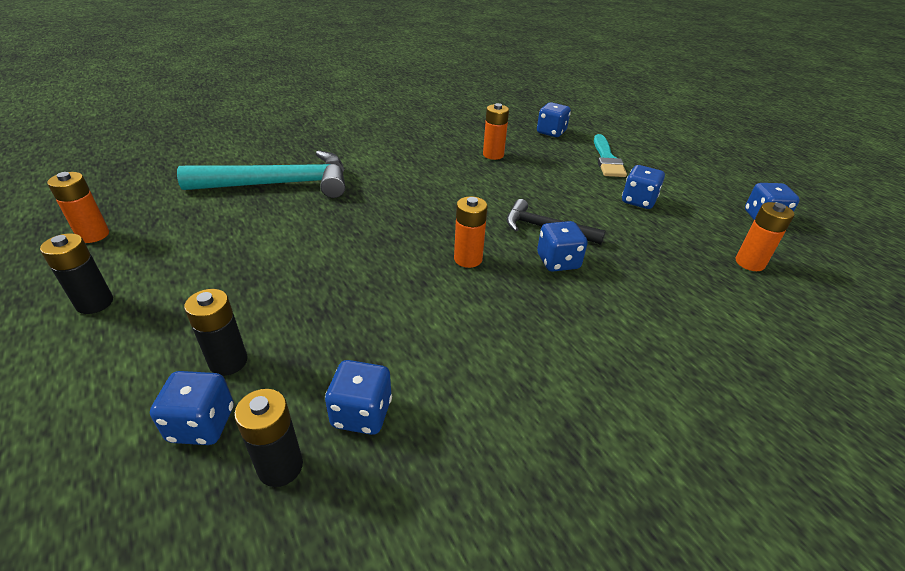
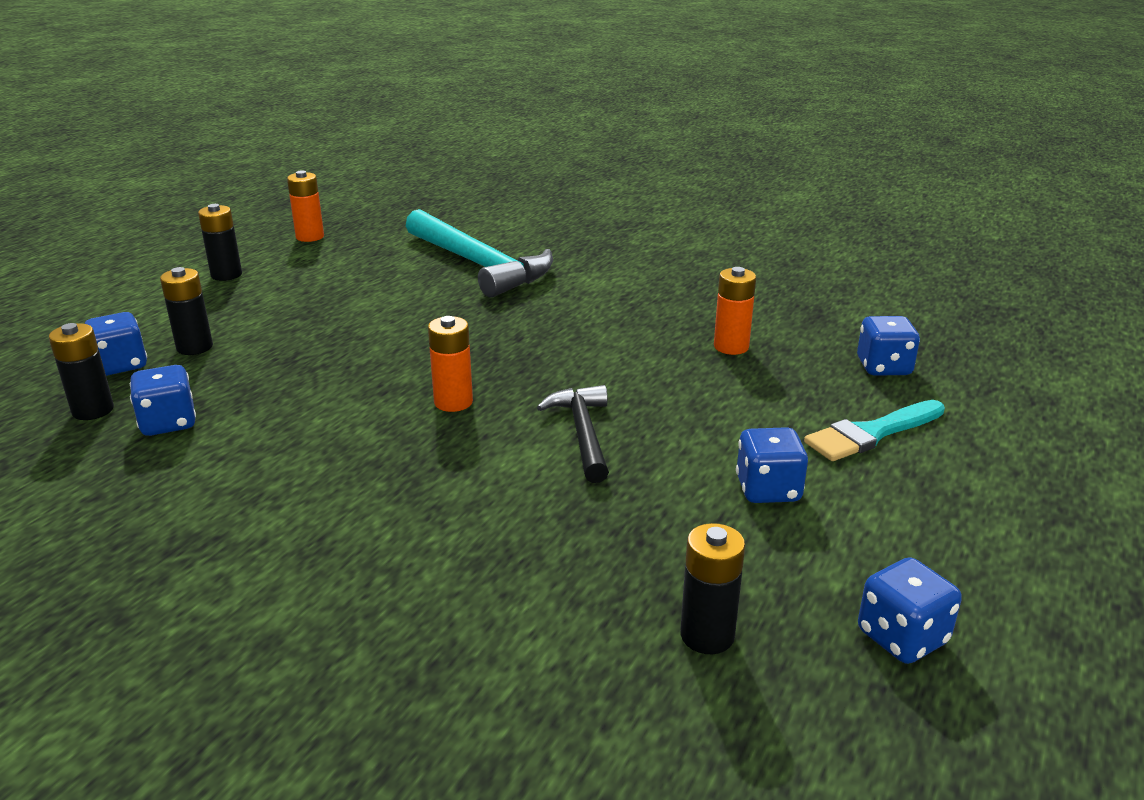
camera: 60 degrees right, 10 degrees down
(558, 262) = (512, 460): blue dice -> none
(749, 263) = (707, 635): orange battery -> black battery

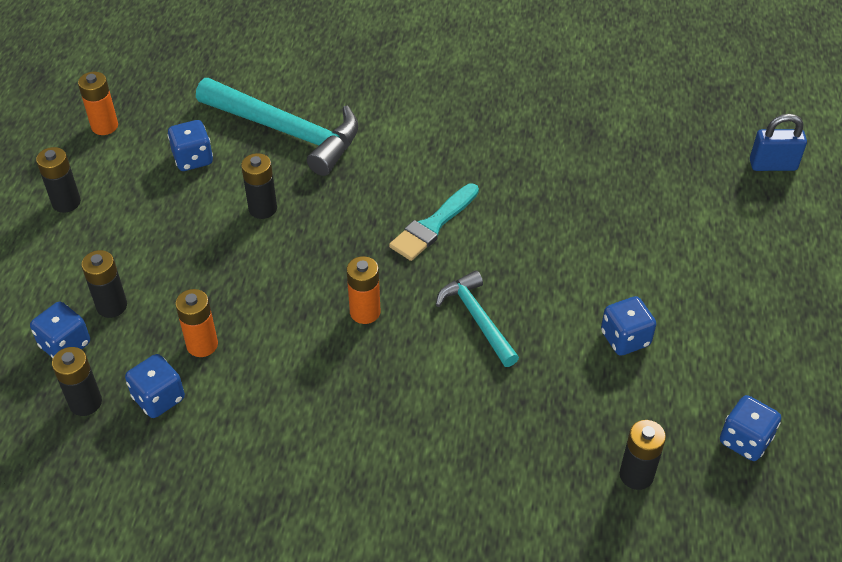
camera: 20 degrees left, 20 degrees up
(409, 309) = (263, 208): none -> black battery
(583, 433) = (477, 319): black hammer -> turquoise hammer
(731, 347) = (541, 189): orange battery -> orange battery (202, 345)
(871, 433) = (672, 262): turquoise brush -> turquoise brush (433, 225)
(883, 367) = (658, 185): blue dice -> blue dice (193, 159)
(1049, 376) = (772, 165): none -> blue padlock

